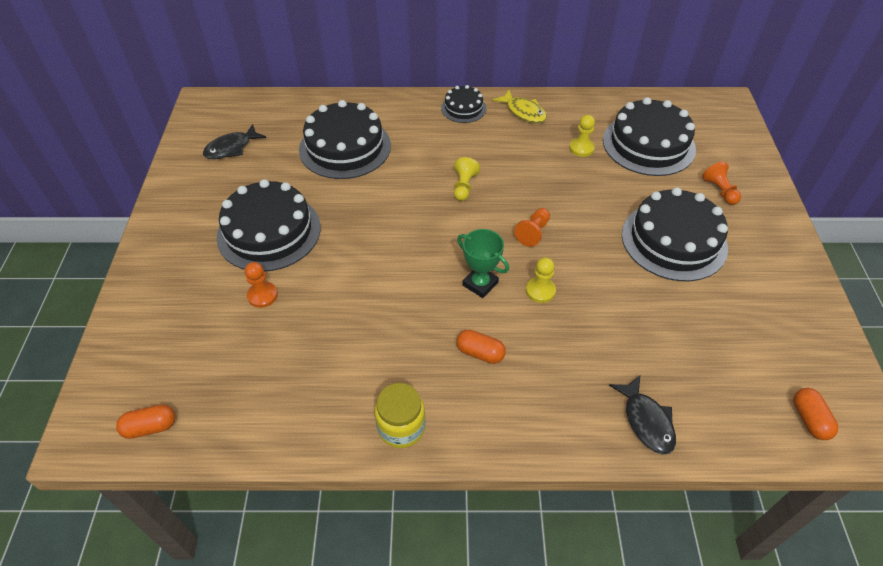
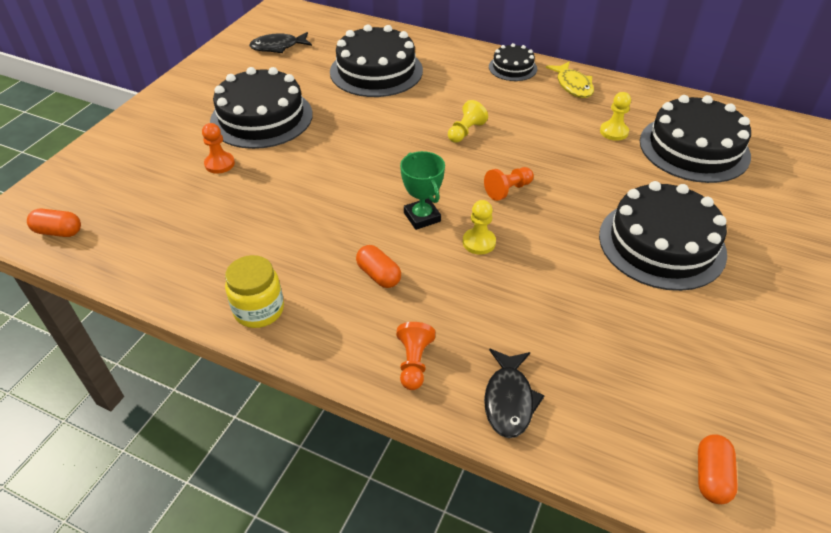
camera: 25 degrees right, 5 degrees down
(719, 191) = (751, 213): orange pawn -> orange pawn (414, 363)

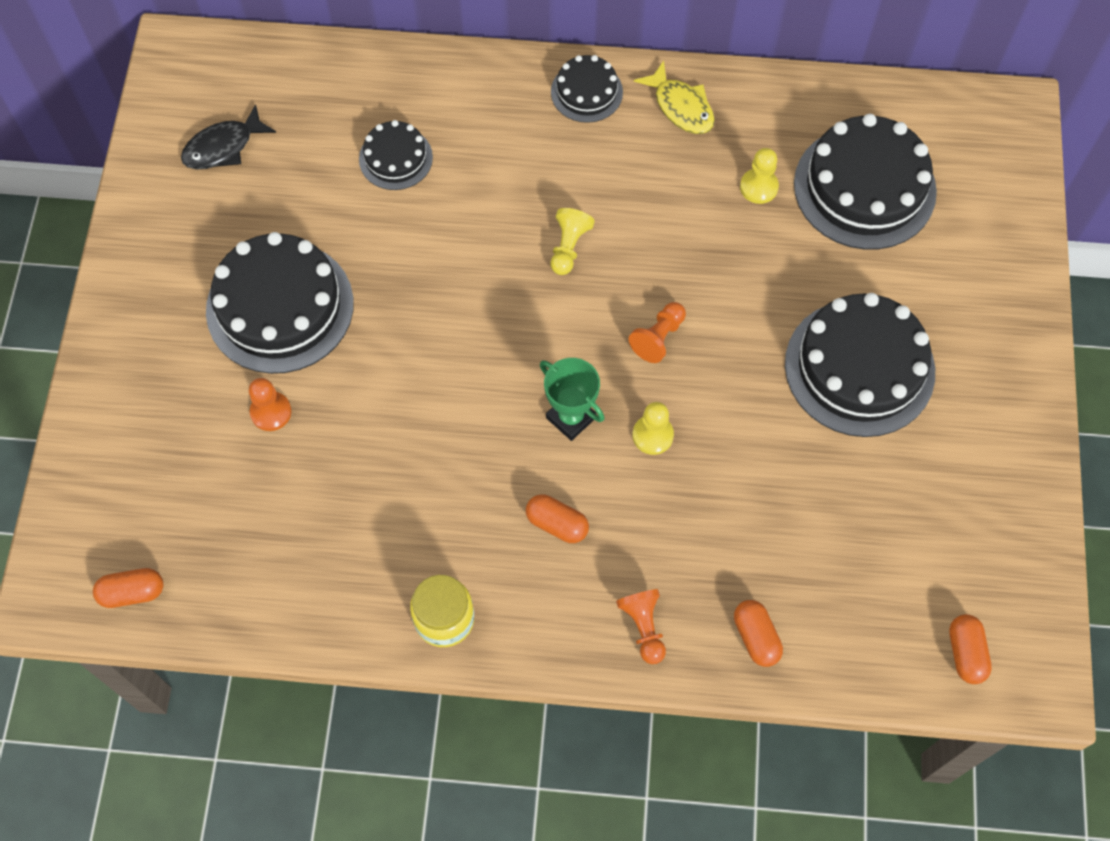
camera: 20 degrees left, 20 degrees up
(376, 71) = (395, 158): black cake -> black cake, size x0.52
(509, 400) = (756, 637): black fish -> orange capsule

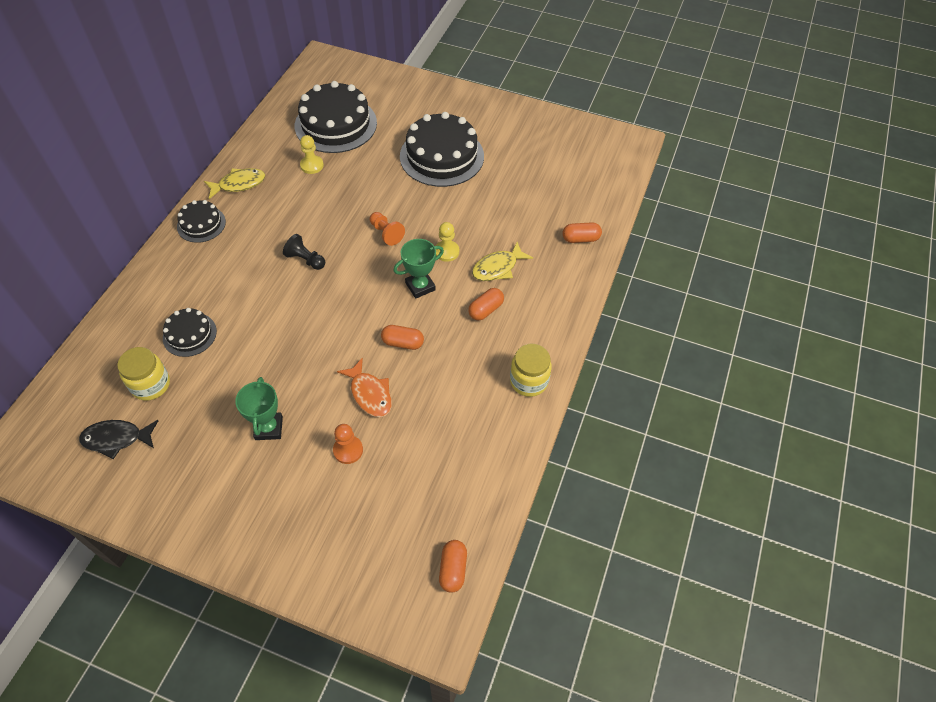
camera: 75 degrees left, 10 degrees down
(223, 147) = (116, 439): black fish -> black fish turned 105 degrees clockwise
(280, 307) = (269, 428): black cake -> green trophy
(307, 149) = (151, 385): none -> yellow jar
(364, 410) = (370, 394): none -> orange fish
(568, 247) = (305, 259): yellow pawn -> black pawn
(643, 627) = (561, 285): orange pawn -> none
(646, 520) = (497, 268): none -> yellow fish
(965, 653) = (611, 162): orange capsule -> orange capsule (403, 343)

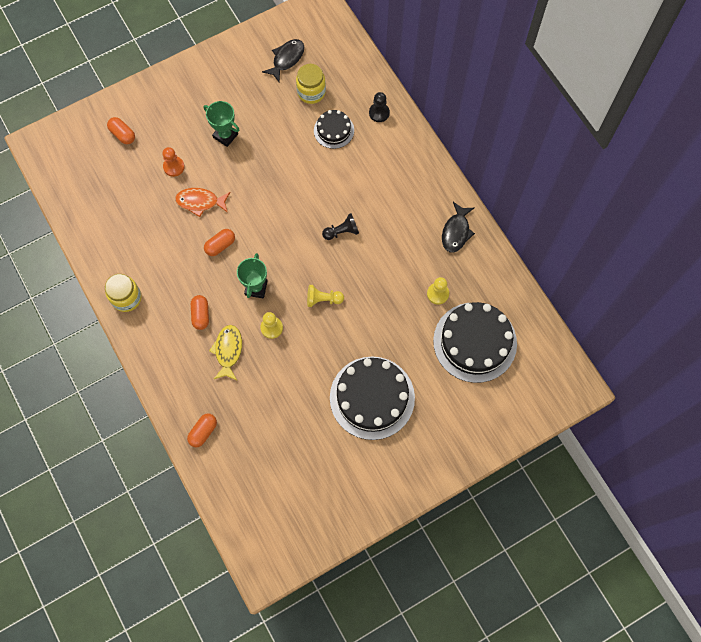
camera: 130 degrees right, 15 degrees up
(139, 310) = (379, 113): none -> black pawn
(201, 224) = (432, 186): black cake -> none
(239, 184) = (456, 232): yellow fish -> black fish
(386, 233) = (323, 299): orange pawn -> yellow pawn
(453, 569) = (59, 172): orange capsule -> orange capsule (123, 134)

